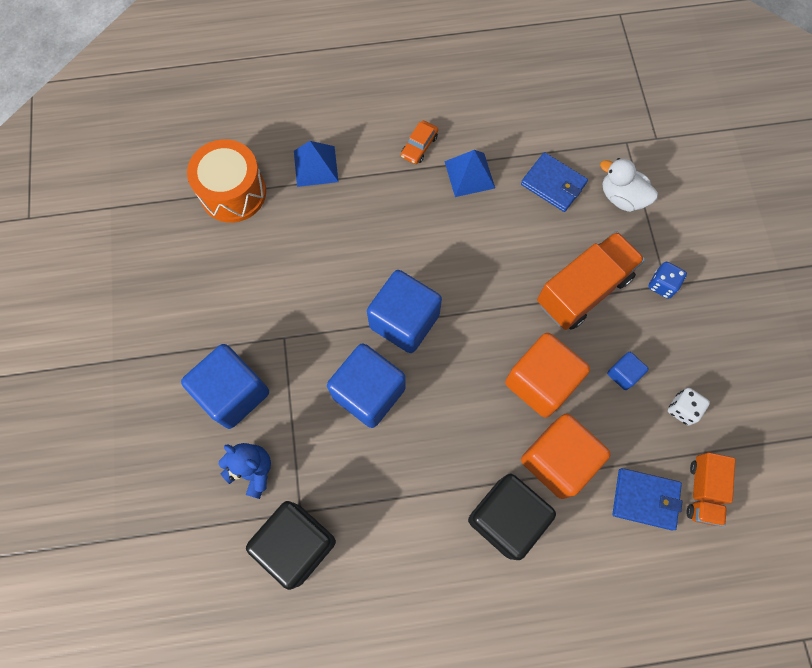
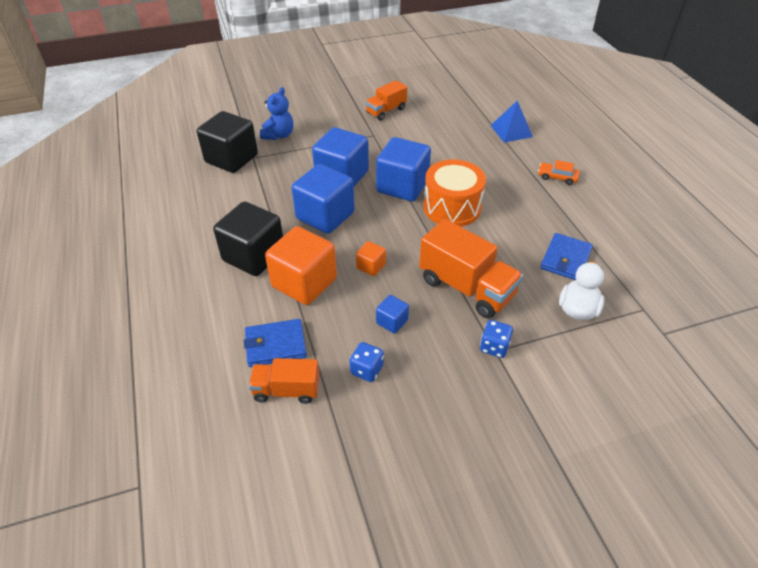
camera: 80 degrees right, 25 degrees down
(228, 310) = (386, 111): none -> orange truck
(233, 192) = (472, 101): orange drum -> orange drum (452, 207)
(233, 393) = (329, 121): blue cube -> blue cube (325, 216)
(469, 174) = (546, 207): blue pyramid -> none
(540, 382) = (371, 266): orange cube -> orange cube, size x0.47
(645, 499) = (275, 345): blue wallet -> blue wallet turned 75 degrees clockwise
(682, 409) = (367, 370): white dice -> blue dice

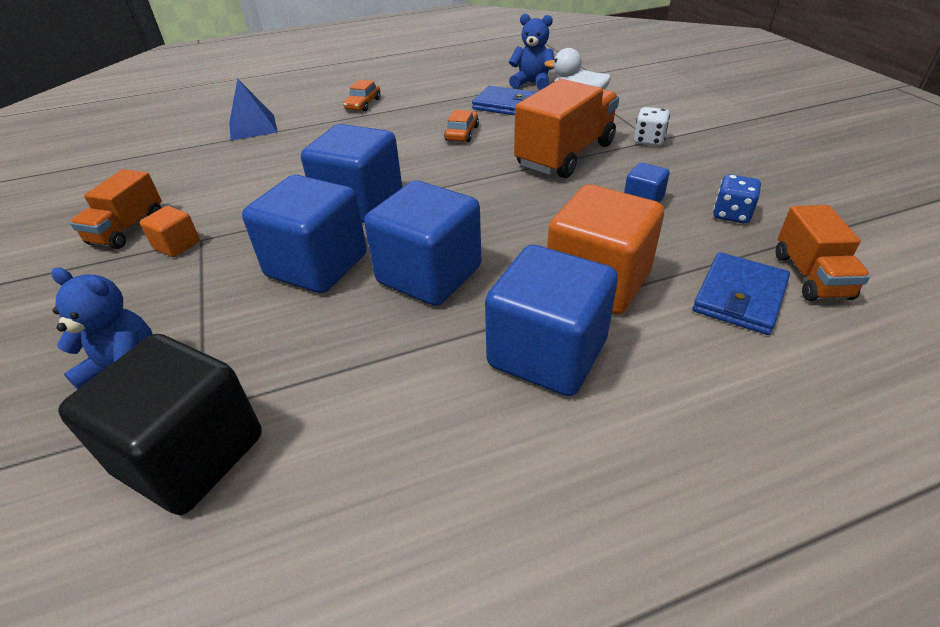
camera: 90 degrees left, 5 degrees down
(254, 256) = (547, 353): black cube -> blue cube
(275, 345) = (739, 297): blue wallet -> blue wallet turned 45 degrees clockwise
(371, 266) = (545, 222): orange cube -> orange cube (177, 245)
(386, 111) = (128, 229): orange truck -> orange truck turned 60 degrees clockwise
(452, 207) = (415, 165): orange drum -> none
(494, 347) = (648, 140): blue dice -> white dice
(505, 231) = (462, 133): none -> orange car
(622, 281) = (532, 83): none -> blue teddy bear

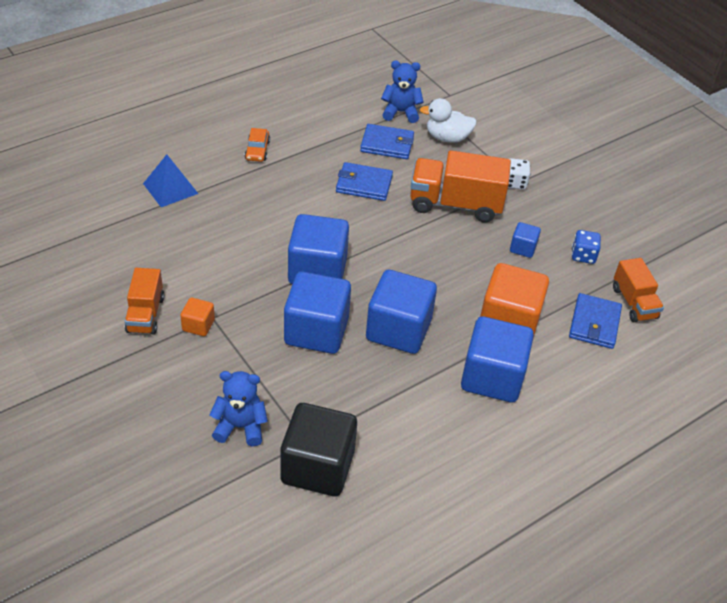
camera: 20 degrees left, 5 degrees up
(462, 133) = (364, 184): orange car -> blue wallet
(565, 155) = (455, 204): orange truck -> orange truck turned 105 degrees counterclockwise

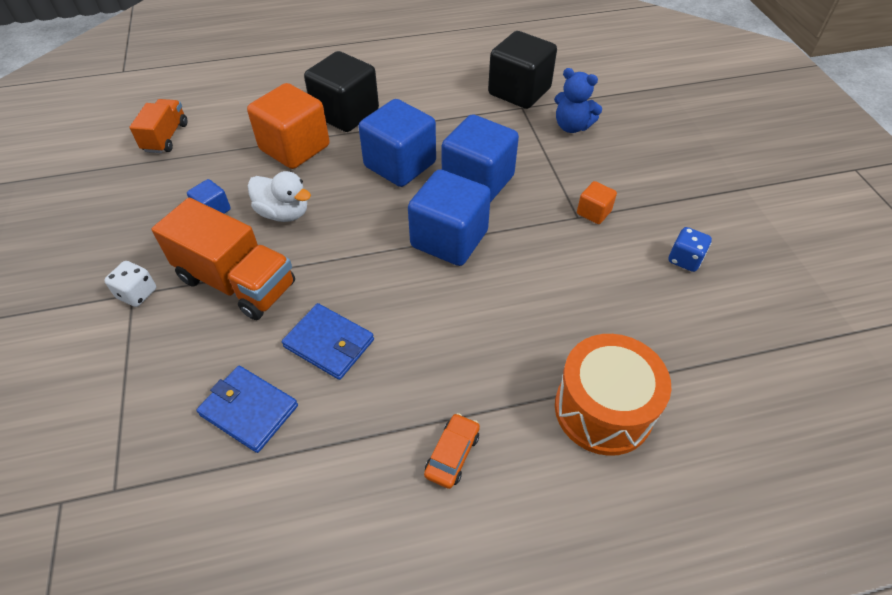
camera: 155 degrees left, 5 degrees up
(145, 314) = (648, 236): orange truck -> none
(170, 188) = (603, 409): blue pyramid -> orange drum
(400, 112) = (176, 479): blue teddy bear -> none
(447, 138) = (152, 398): white duck -> white duck (284, 213)
(492, 377) = (346, 113): blue cube -> black cube
(583, 256) = (161, 188): blue dice -> blue dice (684, 259)
(594, 323) = (220, 130): blue wallet -> none

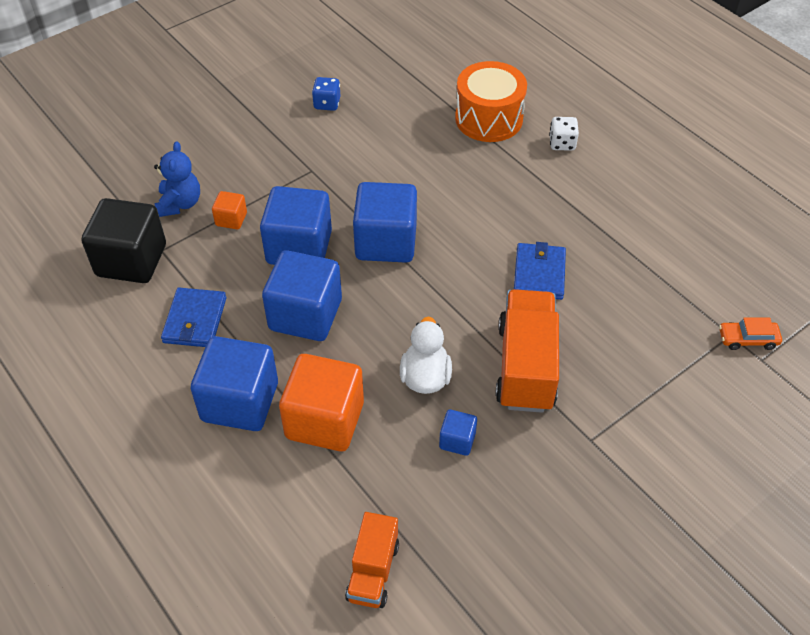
camera: 115 degrees left, 0 degrees up
(137, 294) = (587, 435): white dice -> white dice (562, 143)
(166, 137) = (373, 571): orange truck -> orange truck turned 60 degrees counterclockwise
(249, 410) = (624, 293): blue wallet -> blue wallet (195, 320)
(346, 113) = (240, 402): black cube -> blue cube
(452, 454) = (571, 176): orange car -> orange car (747, 339)
(593, 212) = (300, 162): orange cube -> orange cube (231, 219)

